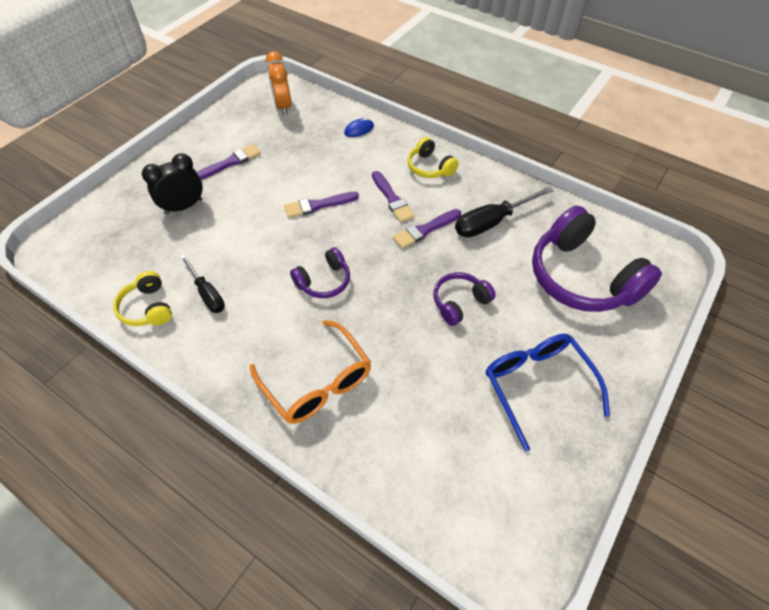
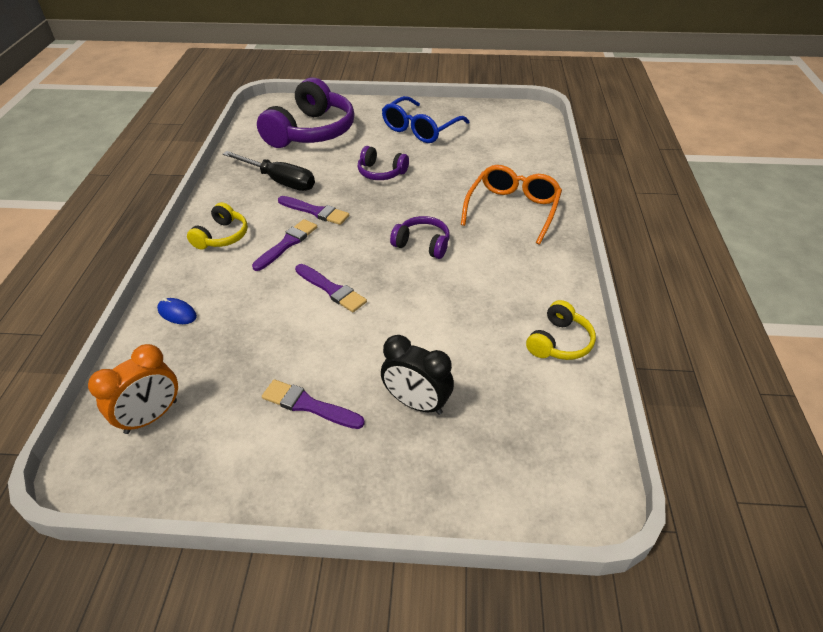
camera: 120 degrees left, 10 degrees down
(207, 293) = (504, 309): black screwdriver -> none

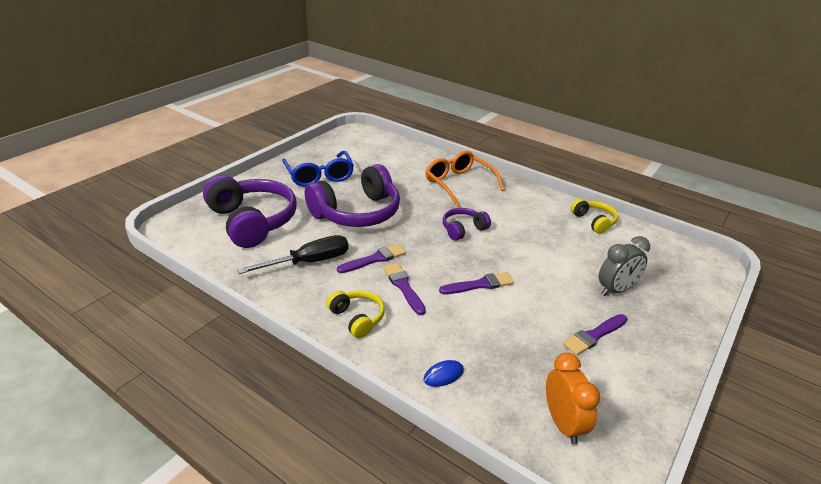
camera: 60 degrees left, 10 degrees down
(381, 172) = (357, 212): purple headphones -> purple headphones, size x2.02
(416, 403) = (616, 290): black clock -> grey clock

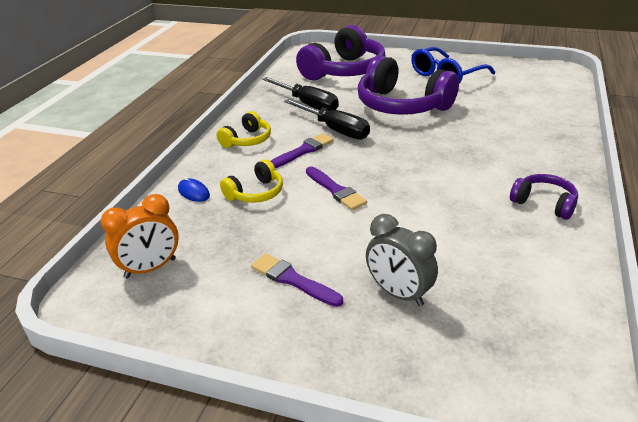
camera: 75 degrees right, 0 degrees up
(374, 259) = (334, 129): purple brush -> black screwdriver
(459, 184) = (527, 145): orange glasses -> none
(463, 229) = (430, 164): purple headphones -> purple headphones (544, 203)
(594, 221) = (560, 261): yellow headphones -> yellow headphones (255, 193)

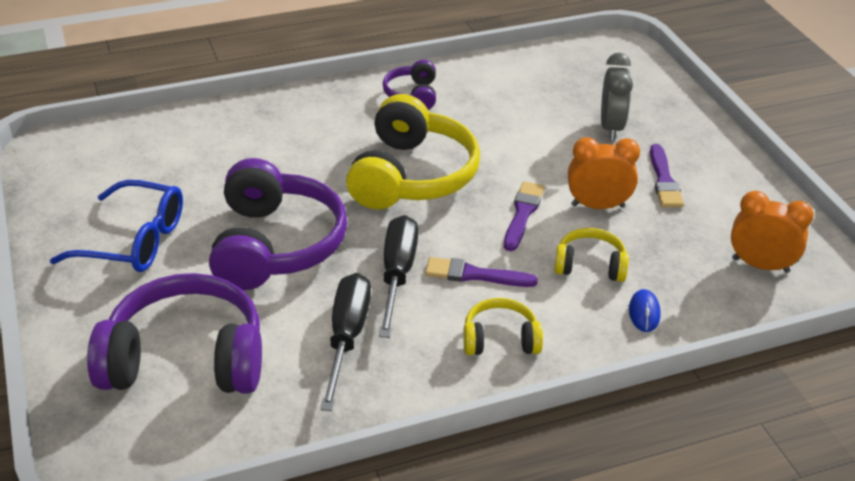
camera: 130 degrees left, 5 degrees up
(305, 226) = (597, 206): none -> orange clock
(426, 164) = (411, 175): none -> yellow headphones

